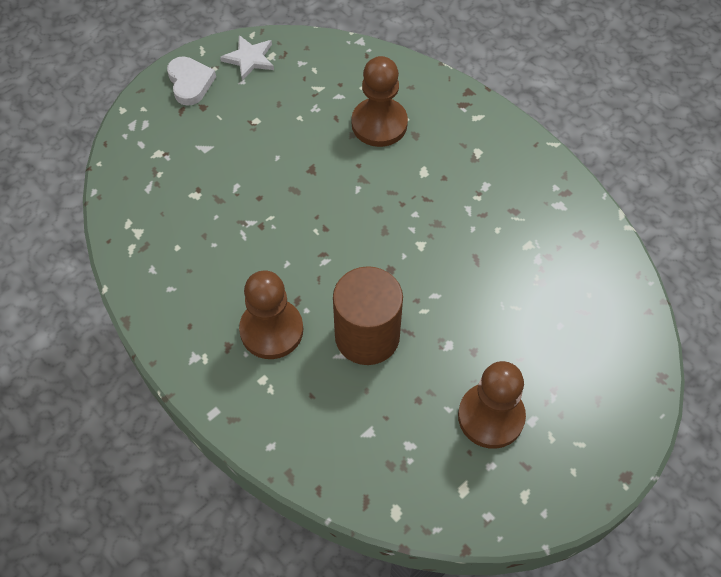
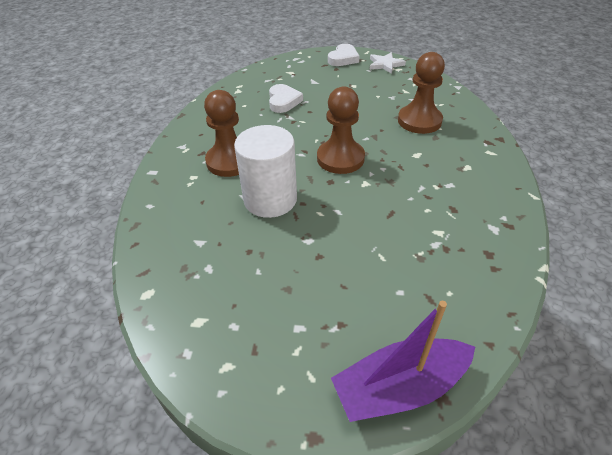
camera: 50 degrees right, 15 degrees down
(213, 206) = (283, 101): none -> white heart
(367, 336) = (270, 199): brown cylinder -> white cylinder
(491, 416) = (276, 299): brown pawn -> brown pawn (340, 158)
(633, 395) = (399, 387): none -> purple boat

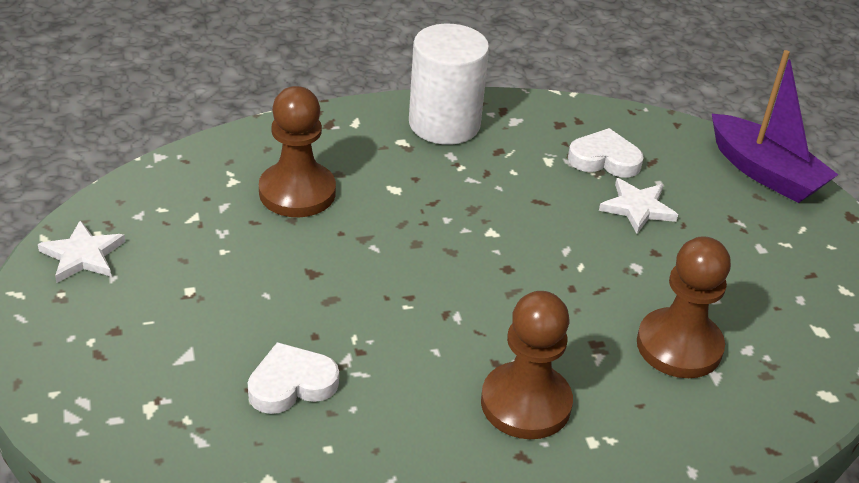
camera: 115 degrees left, 5 degrees down
(270, 199) = (587, 323): white cylinder -> white cylinder (444, 124)
(340, 158) = (446, 266): brown pawn -> brown pawn (679, 346)
(343, 58) = (61, 326): white heart -> white heart (604, 159)
(370, 264) = (637, 208): none -> white star

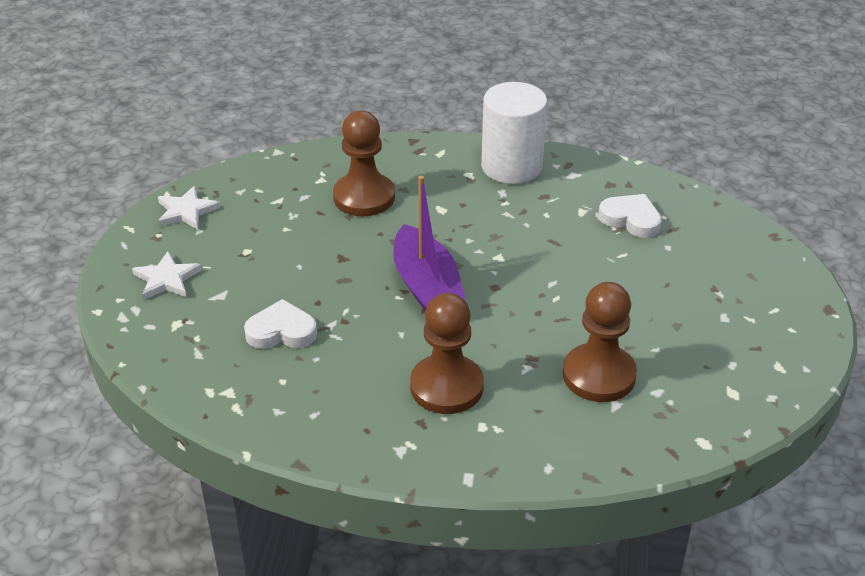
camera: 25 degrees right, 0 degrees up
(637, 208) = (634, 263): white star -> white star (166, 279)
(765, 172) = (771, 257): purple boat -> purple boat (426, 286)

